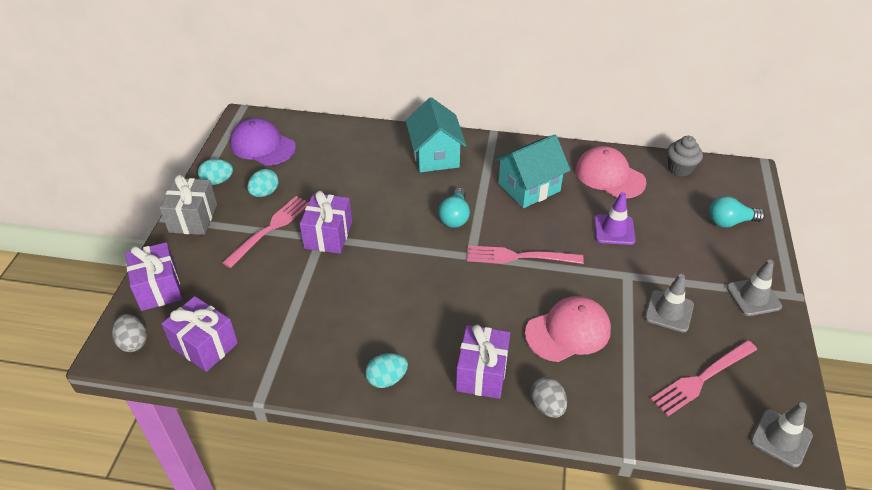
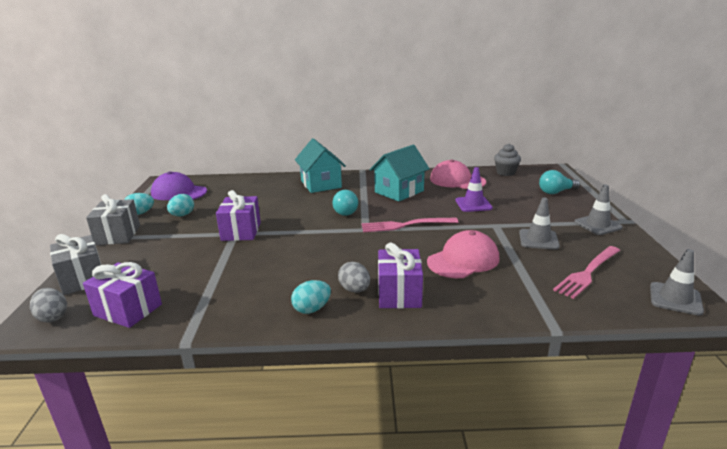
camera: 10 degrees left, 20 degrees down
(159, 288) = (82, 279): purple gift -> grey gift
(270, 228) = (189, 233): pink fork -> none
(547, 406) = (466, 307): grey egg -> grey egg (355, 290)

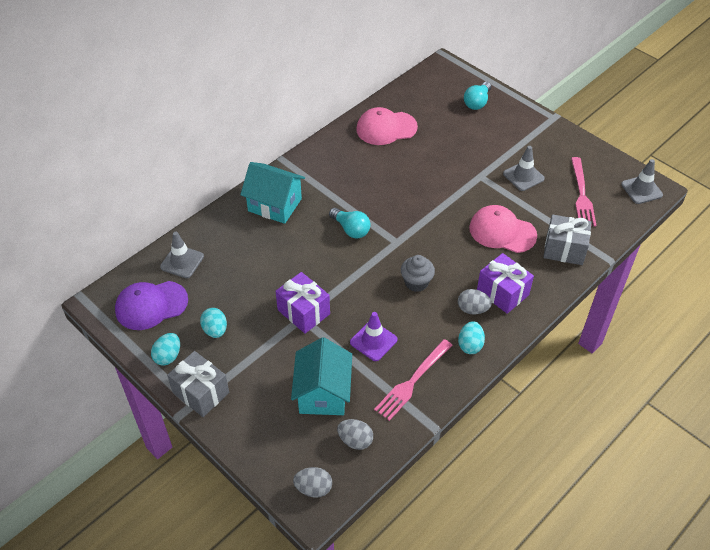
camera: 45 degrees left, 25 degrees up
(82, 279) = (266, 449): grey gift -> grey gift (564, 249)
(128, 310) = (355, 440): purple gift -> grey egg
(399, 191) = (359, 174): turquoise house -> turquoise house (323, 393)
(405, 225) = (419, 218): pink fork -> pink fork (412, 382)
(463, 260) = (502, 231): pink cap -> pink cap turned 75 degrees counterclockwise
(473, 204) = (437, 157): purple traffic cone -> purple traffic cone (373, 341)
(505, 173) = (411, 92): grey cupcake -> grey cupcake (416, 282)
(597, 225) = (542, 133): grey traffic cone -> grey traffic cone (182, 261)

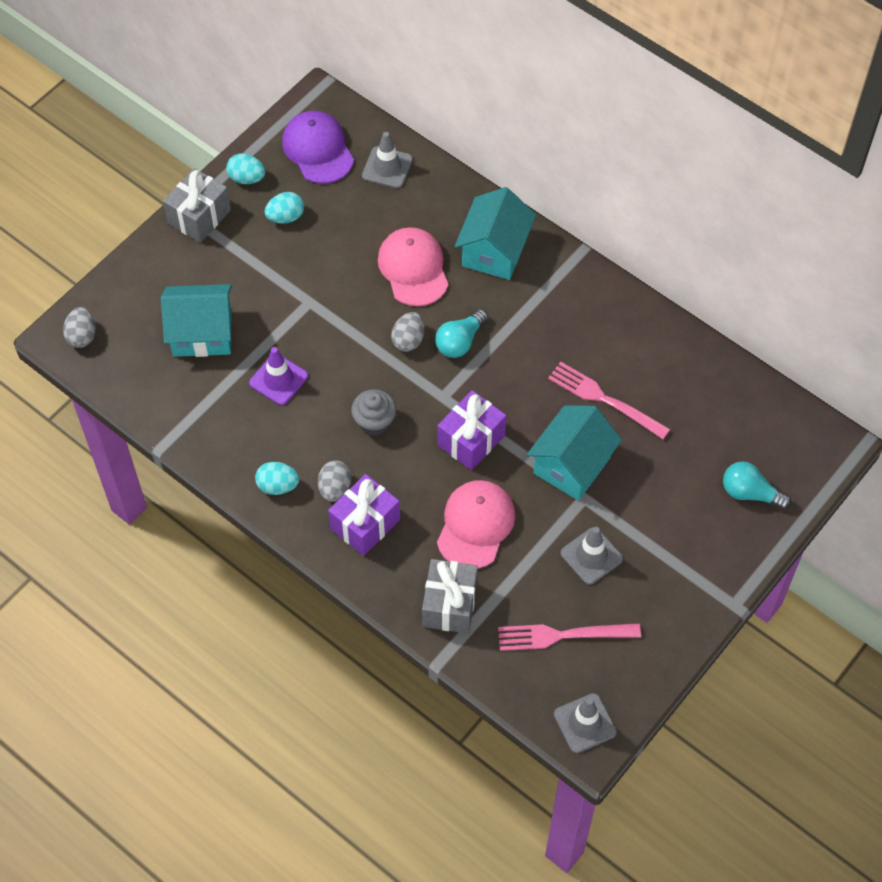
camera: 85 degrees right, 10 degrees up
(303, 312) = (318, 302): purple gift -> purple gift (471, 440)
(355, 440) = (140, 370): grey egg -> grey egg (408, 340)
(386, 128) = (667, 371): pink cap -> pink cap (413, 268)
(412, 382) = (220, 424): pink fork -> pink fork (604, 399)
(455, 179) = (572, 465): none -> turquoise house

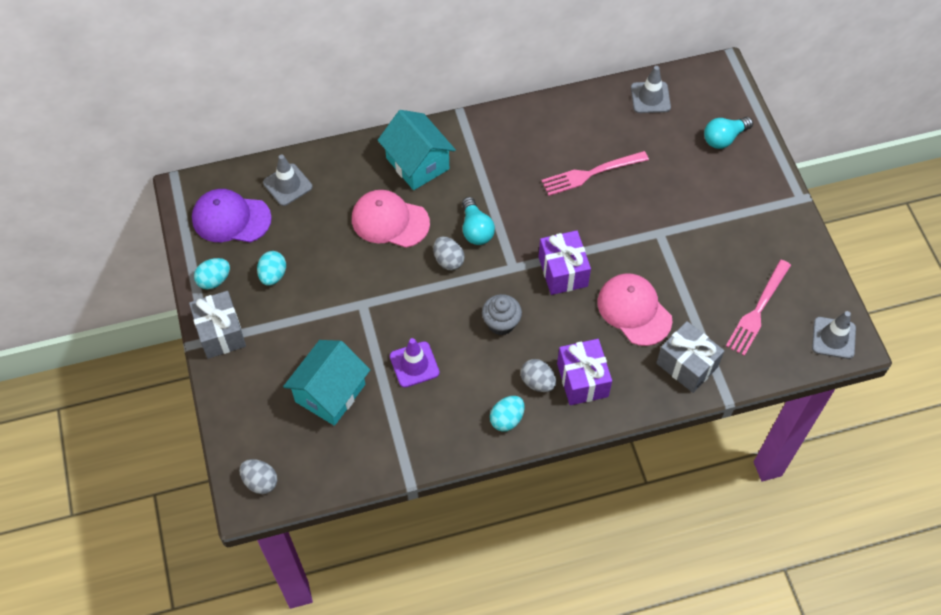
camera: 55 degrees left, 0 degrees up
(572, 465) = (628, 224): turquoise house -> none
(591, 556) = (708, 256): grey traffic cone -> grey traffic cone (650, 97)

